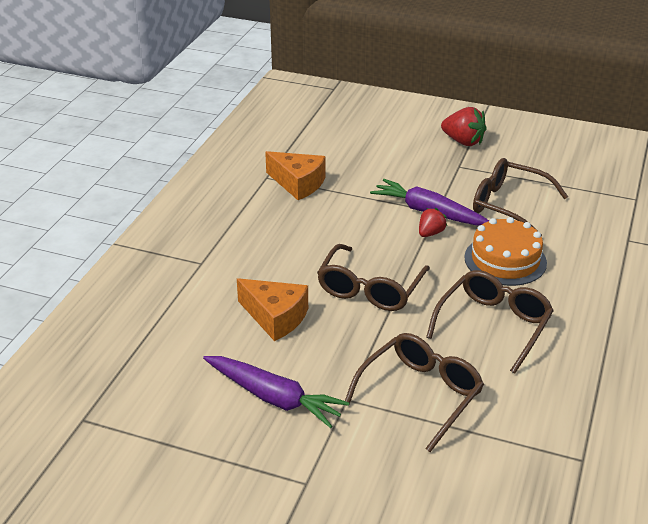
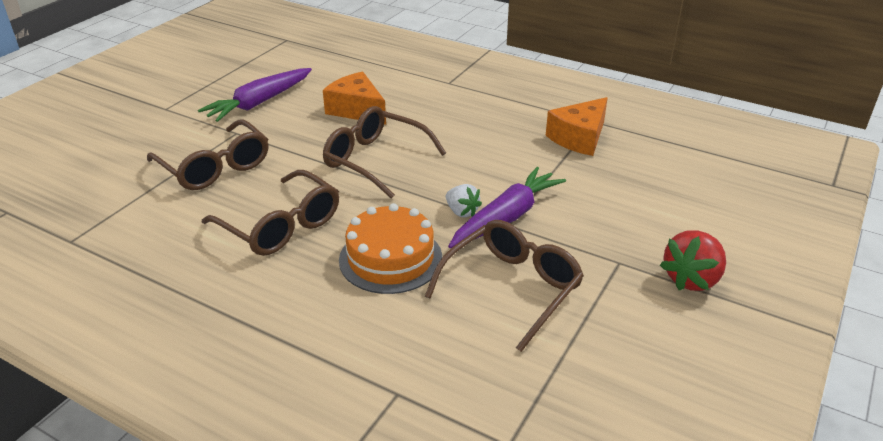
camera: 100 degrees right, 0 degrees up
(275, 317) = (357, 110): orange cheese -> orange cheese turned 90 degrees clockwise
(430, 233) = (462, 212): red strawberry -> white strawberry

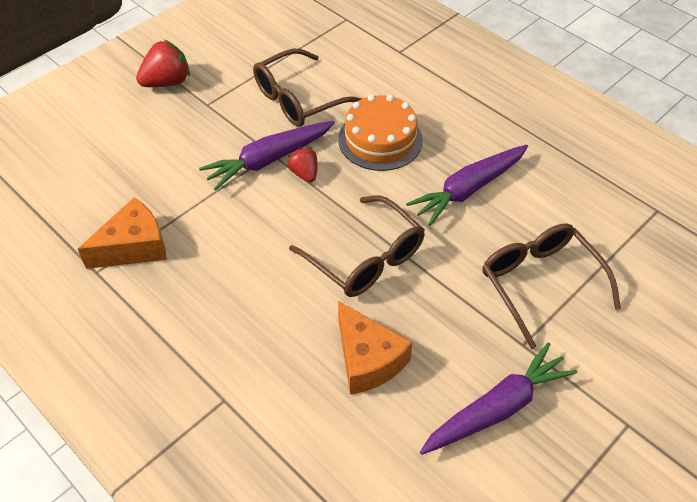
camera: 165 degrees left, 15 degrees up
(281, 226) = (468, 189): brown glasses -> purple carrot
(462, 212) = (304, 174): white strawberry -> red strawberry

